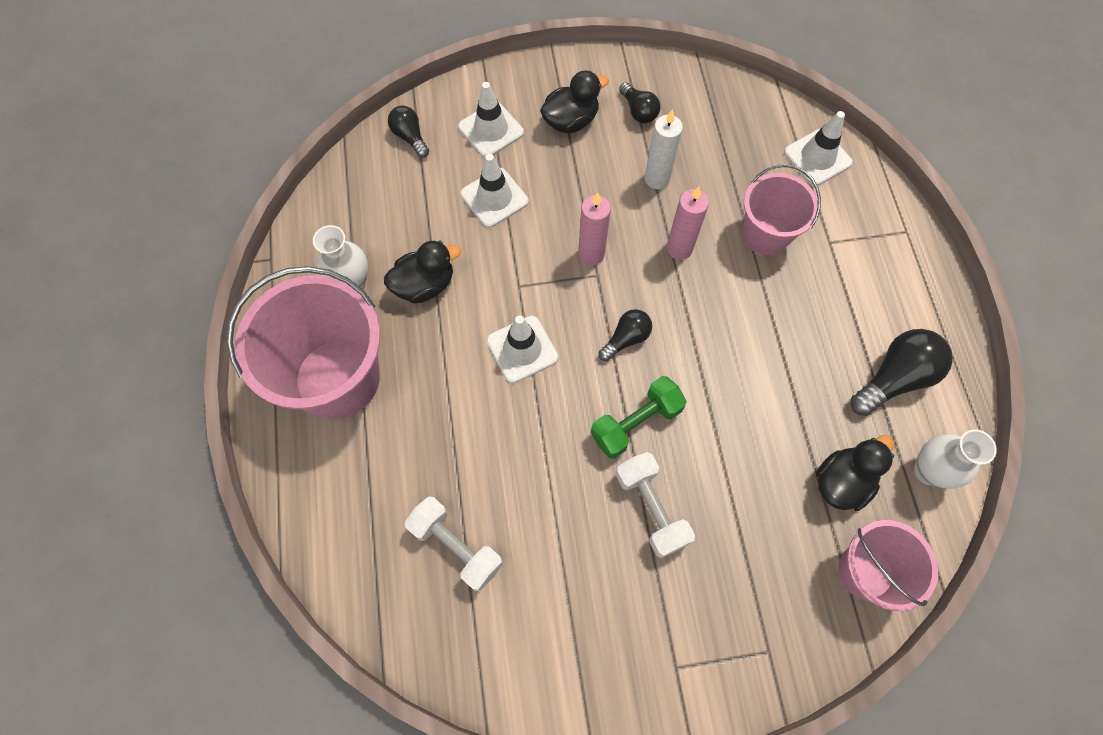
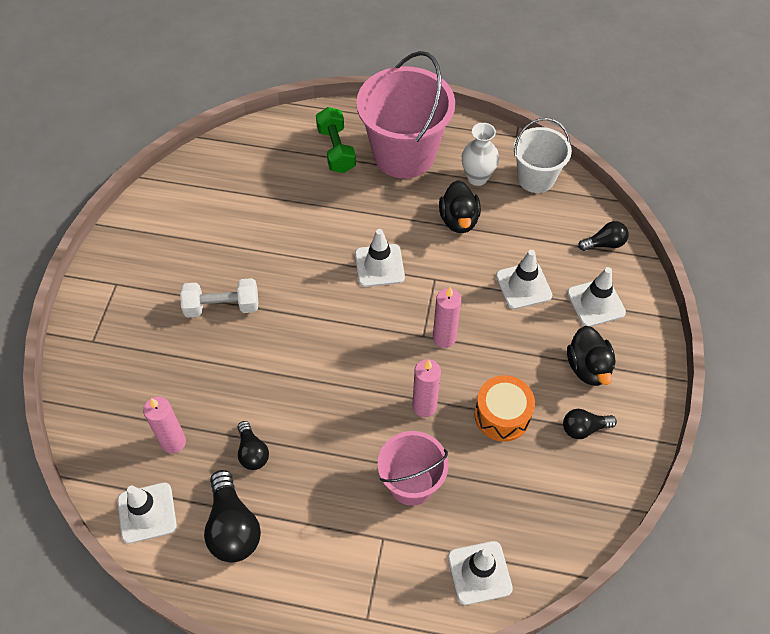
camera: 110 degrees right, 10 degrees down
(335, 222) = (536, 178): none -> white bucket
(456, 546) = (256, 190): white dumbbell -> none
(626, 339) = (358, 337): black light bulb -> black light bulb (252, 452)
(636, 423) = (288, 319): green dumbbell -> green dumbbell (336, 150)
(657, 179) = (502, 415): white candle -> orange drum
(841, 482) = (173, 442): black duck -> pink candle
(865, 572) = (104, 427): pink bucket -> none
(928, 471) = (147, 513): white vase -> white traffic cone

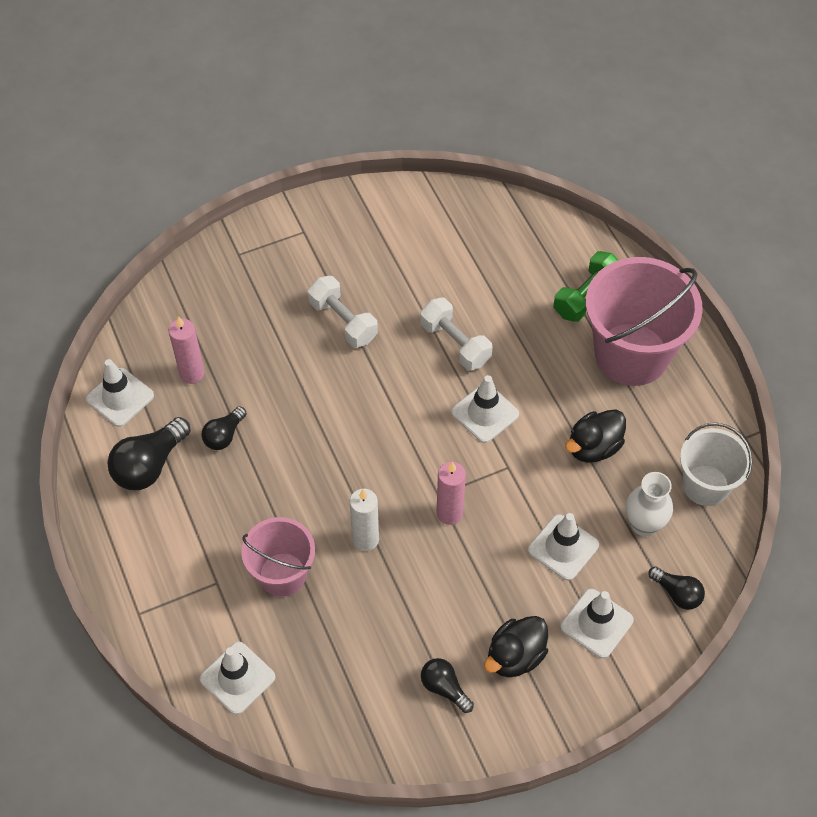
camera: 55 degrees right, 0 degrees up
(306, 248) = (455, 343): none -> white dumbbell
(424, 406) = (365, 539): pink candle -> white candle
(477, 177) = (659, 433): white vase -> white vase (643, 524)
(502, 415) = (405, 609): orange drum -> none

